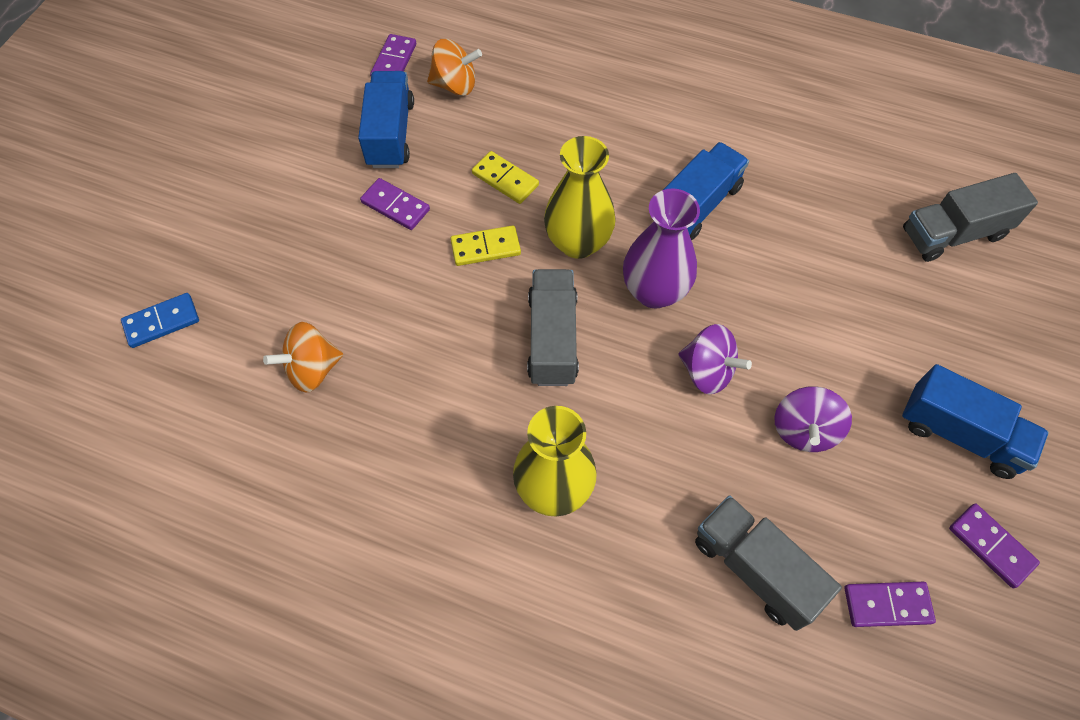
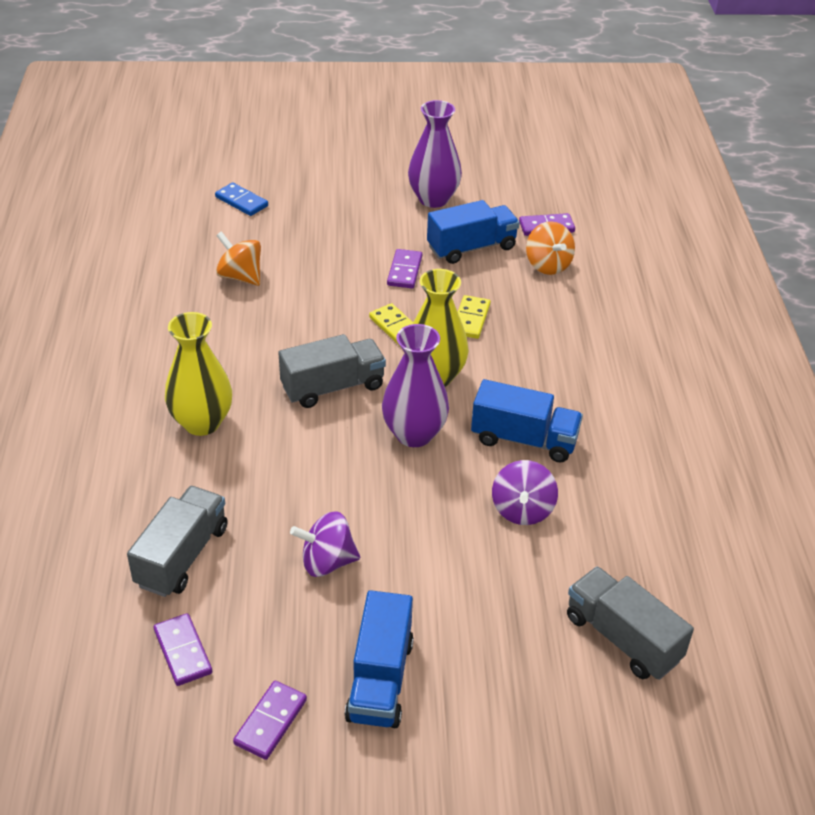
camera: 65 degrees right, 20 degrees down
(285, 134) = (433, 199): none -> purple vase
(707, 371) = (352, 486): purple spinning top -> purple spinning top (522, 510)

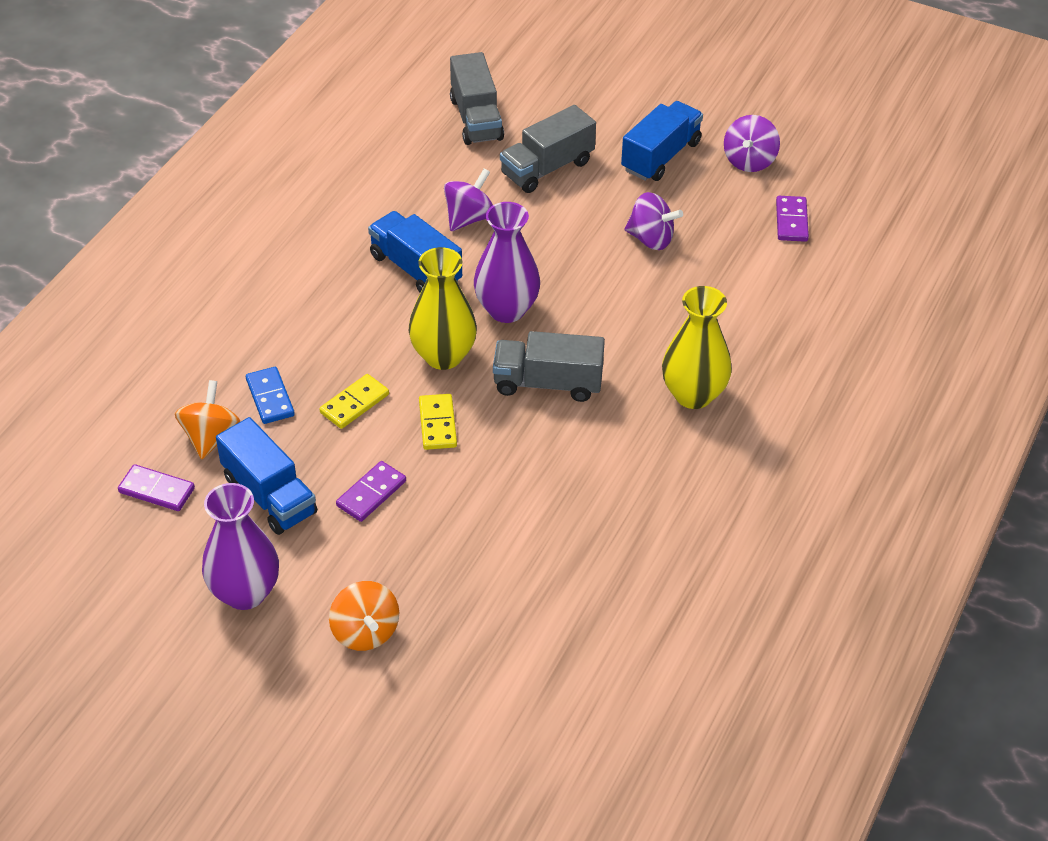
camera: 150 degrees left, 5 degrees up
(182, 556) = (763, 285): grey truck -> grey truck (547, 168)
(240, 276) = (561, 562): orange spinning top -> orange spinning top (365, 632)
(241, 201) = (488, 694): blue domino -> blue domino (270, 397)
(271, 722) = (749, 161): purple domino -> purple spinning top
(471, 248) = (269, 495): blue truck -> blue truck turned 135 degrees counterclockwise

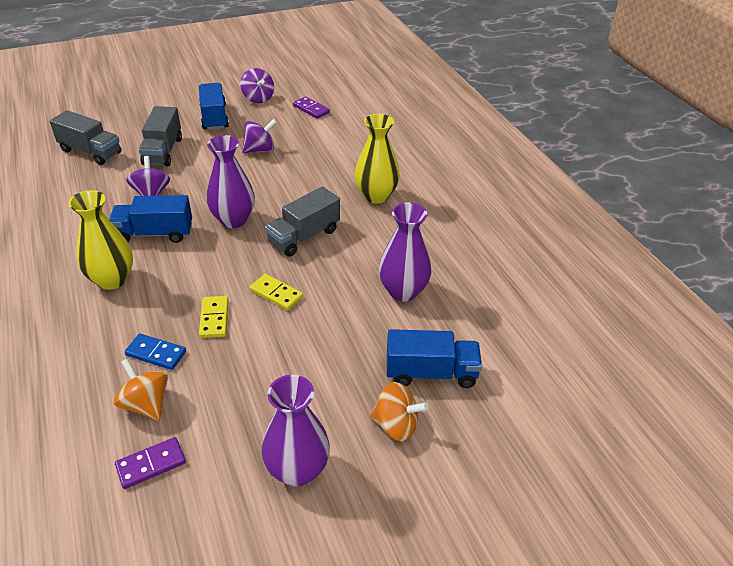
camera: 50 degrees left, 5 degrees down
(269, 495) = (233, 404): blue truck -> blue truck (431, 373)
(371, 493) = (291, 354): purple domino -> none
(443, 356) = (231, 261): yellow vase -> yellow vase (112, 279)
(556, 522) = (403, 291): none -> purple vase

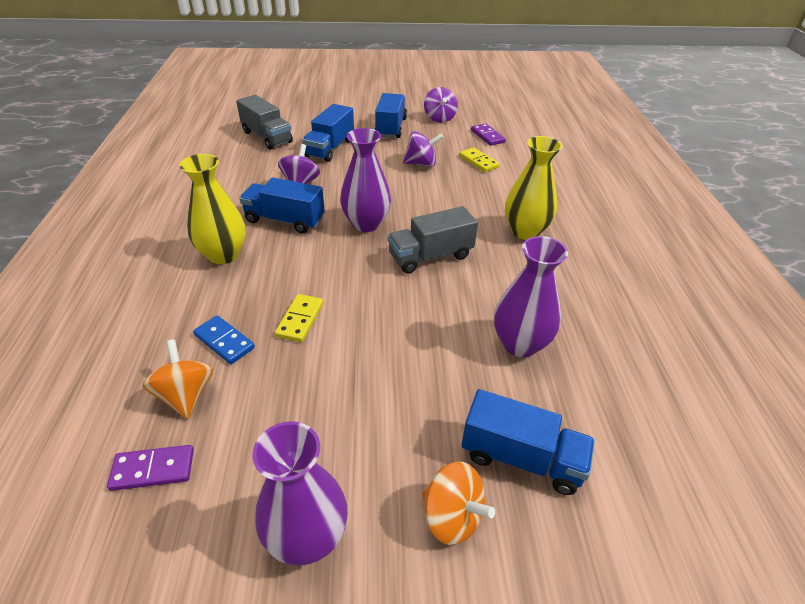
camera: 20 degrees right, 0 degrees up
(163, 151) = (330, 148): grey truck -> blue truck
(276, 294) = (376, 310): yellow domino -> yellow domino (478, 162)

